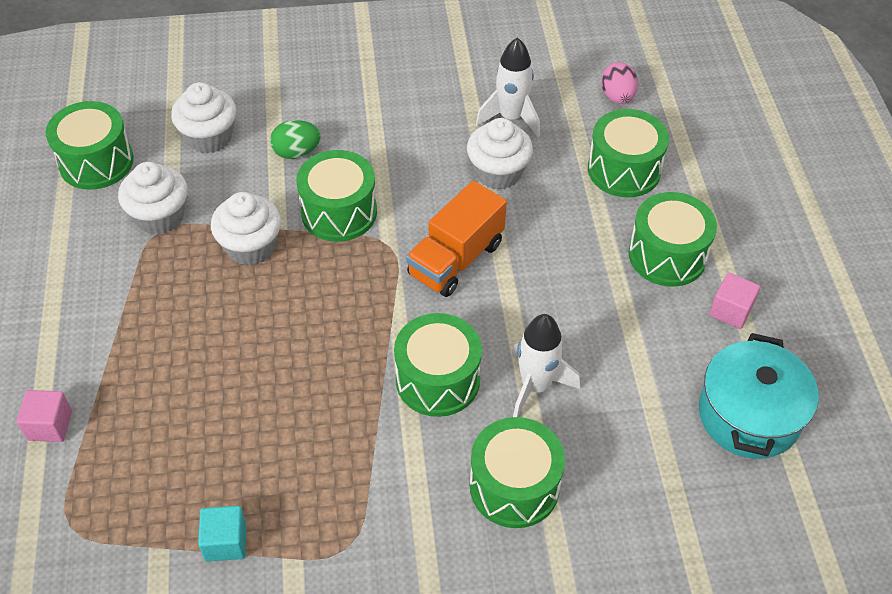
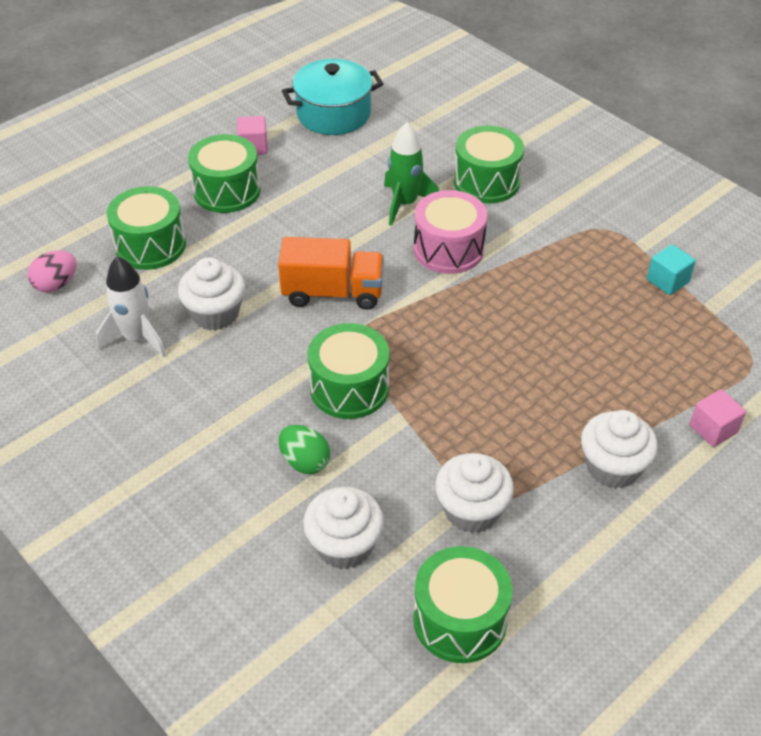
camera: 125 degrees left, 5 degrees down
(251, 247) = (440, 422): white cupcake -> white cupcake (612, 467)
(437, 380) = (448, 249): green drum -> pink drum
(535, 386) = (405, 204): white rocket -> green rocket

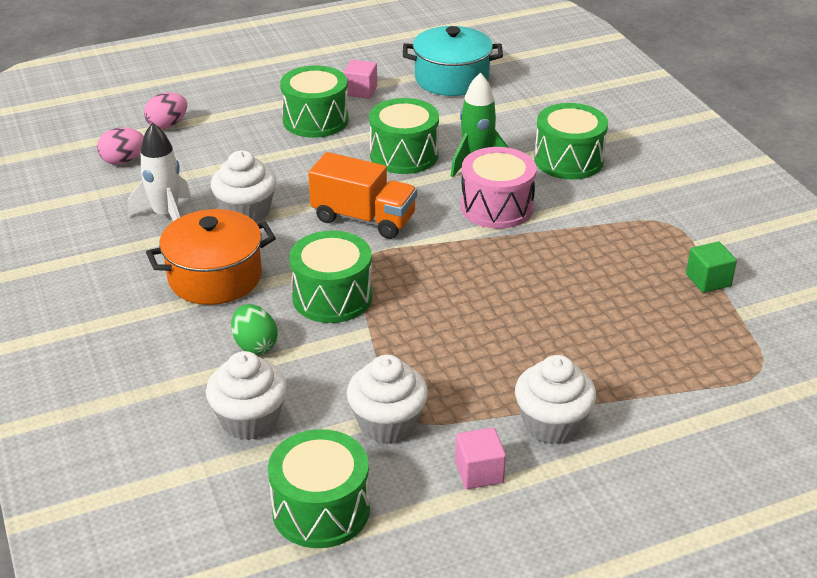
camera: 20 degrees right, 10 degrees down
(79, 231) = (167, 125): none -> pink egg
(150, 245) = (222, 148): green drum -> green drum (404, 155)
(225, 396) = (215, 277): none -> orange pot
(667, 281) = (708, 280): turquoise cube -> green cube
(713, 429) = (680, 418): pink cube -> pink cube (479, 472)

